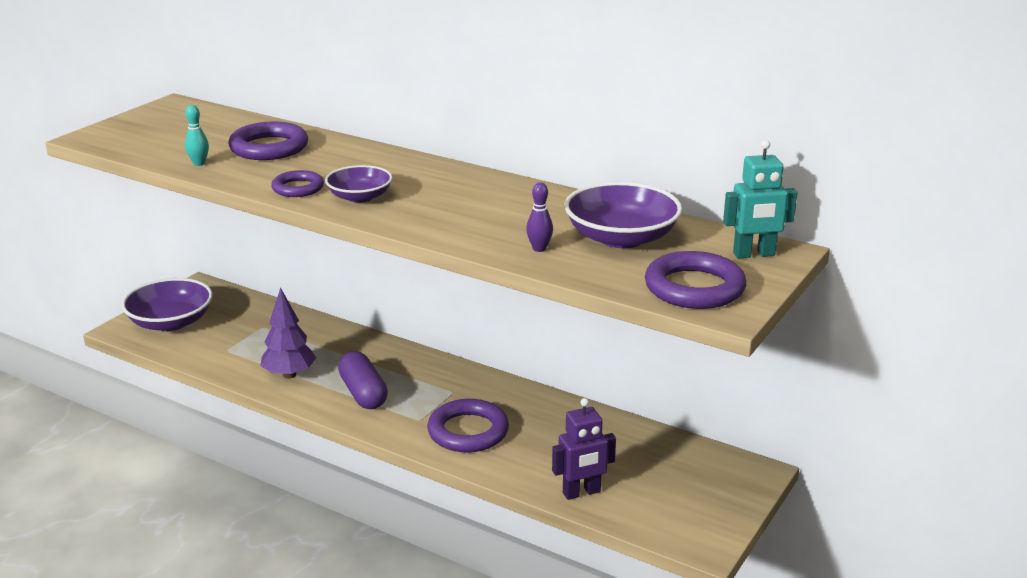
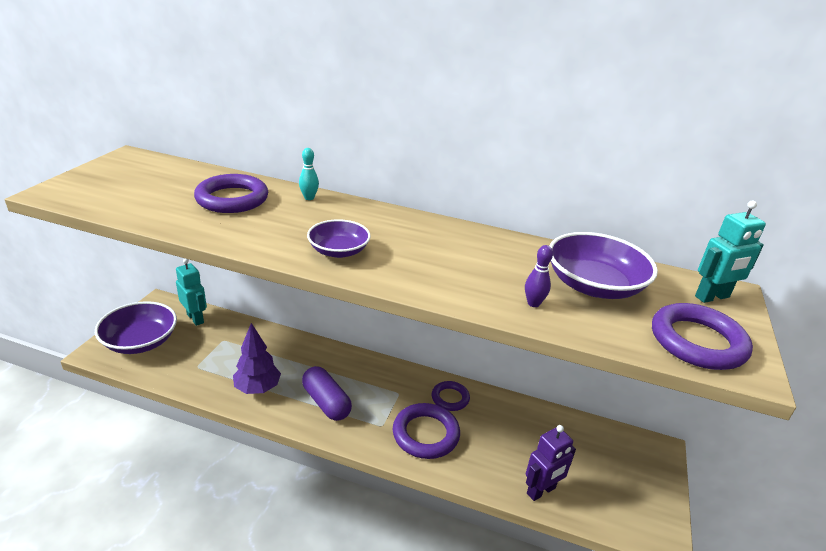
camera: 15 degrees left, 5 degrees up
(199, 163) = (169, 219): turquoise bowling pin -> turquoise bowling pin (309, 198)
(237, 304) = (195, 318): none -> turquoise robot
(298, 188) = (276, 243): purple ring -> purple ring (450, 398)

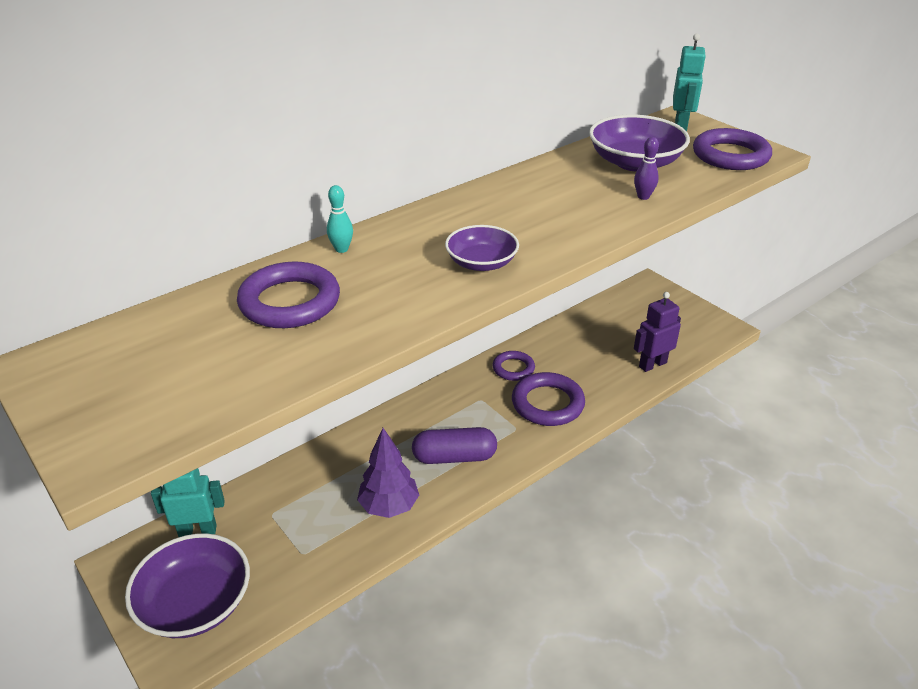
camera: 55 degrees left, 5 degrees up
(541, 491) = (652, 364): purple robot -> purple robot turned 120 degrees counterclockwise

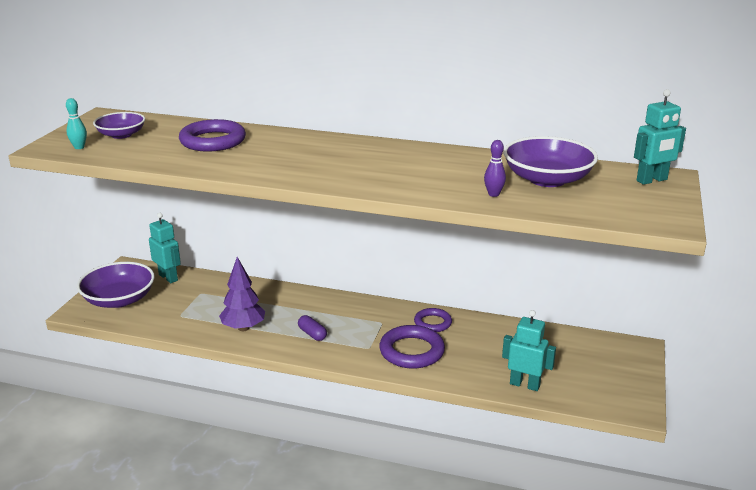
camera: 55 degrees right, 10 degrees down
(341, 249) = (283, 135): turquoise bowling pin -> turquoise bowling pin (79, 147)
(454, 457) = (312, 334): purple capsule -> purple capsule, size x0.57
(481, 263) = (319, 171): purple bowl -> purple bowl (121, 135)
(652, 364) = (524, 384): purple robot -> turquoise robot
(730, 155) = (632, 209): purple ring -> none

